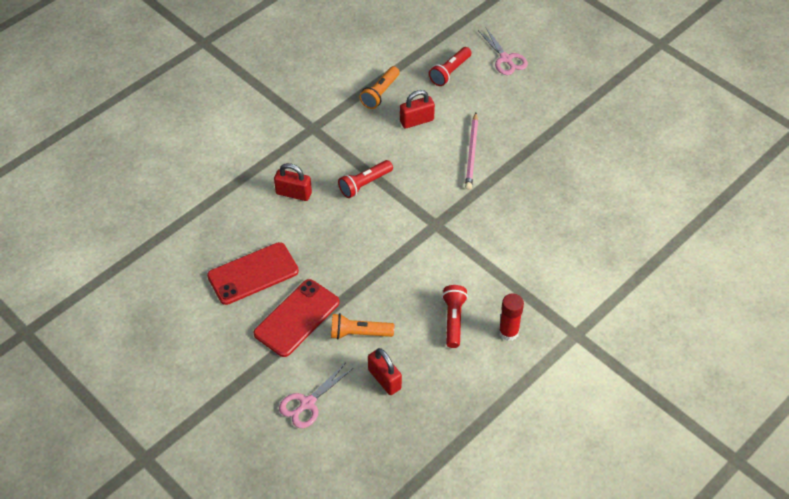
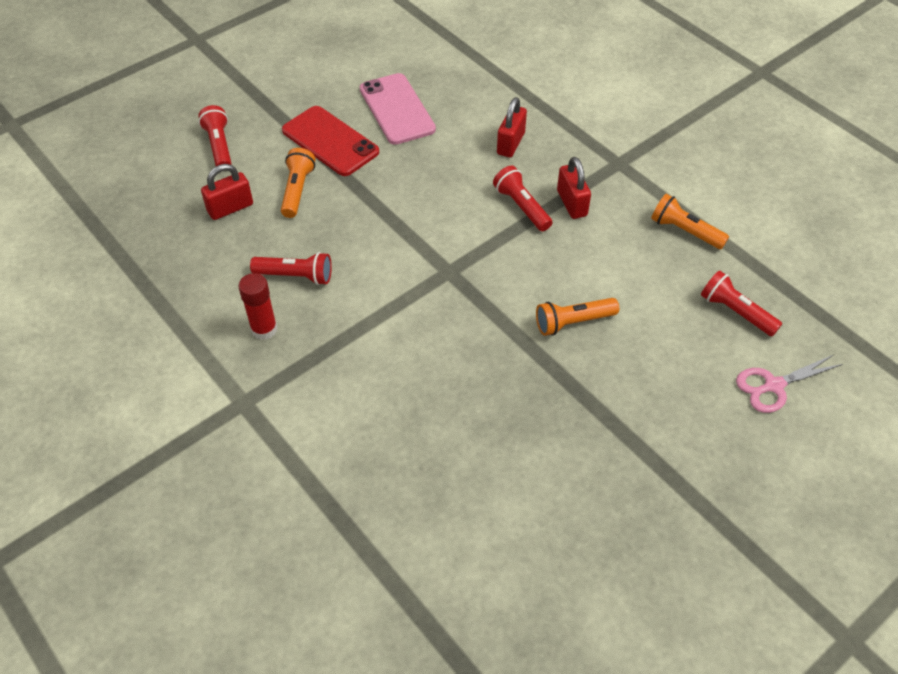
camera: 95 degrees right, 0 degrees up
(253, 274) = (397, 109): red phone -> pink phone
(307, 403) = (219, 146): pink scissors -> red flashlight
(416, 121) = (634, 266): red padlock -> red padlock (571, 203)
(472, 153) = (573, 322): pink pencil -> orange flashlight

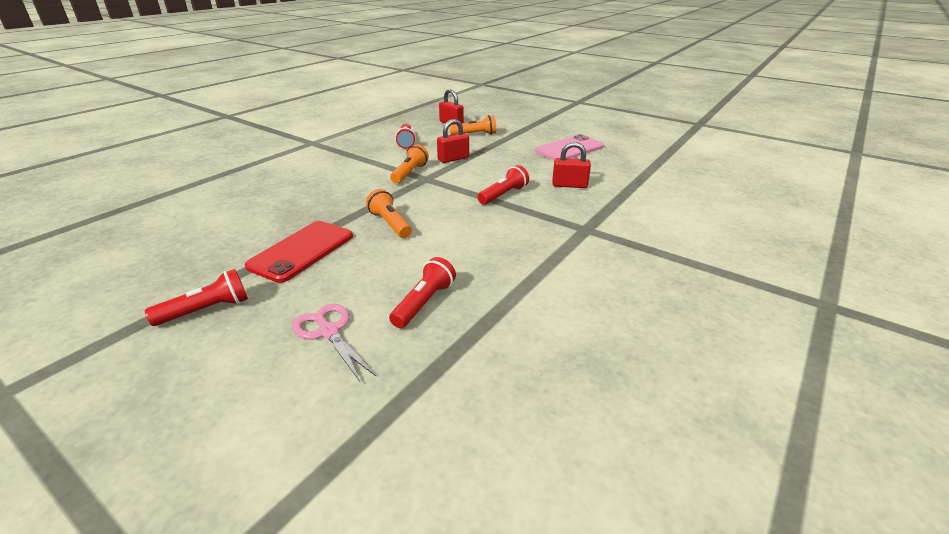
camera: 75 degrees right, 20 degrees down
(219, 146) = (497, 116): red flashlight -> red flashlight (206, 310)
(264, 329) = (364, 140): red glue stick -> none
(330, 141) = (523, 137): red phone -> red phone (302, 251)
(571, 203) = (520, 213): red padlock -> red padlock (453, 159)
(685, 231) = (520, 267): orange flashlight -> orange flashlight (409, 173)

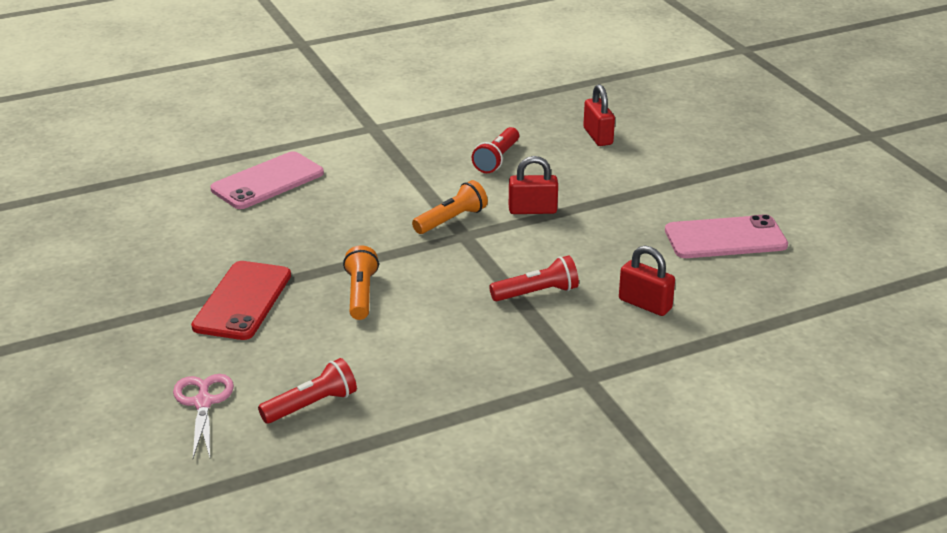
camera: 30 degrees right, 0 degrees up
(206, 310) = (117, 341): red flashlight -> none
(261, 180) = (268, 181): none -> pink phone
(302, 251) = (243, 301): red phone -> red phone turned 45 degrees counterclockwise
(474, 134) = (610, 169): orange flashlight -> none

